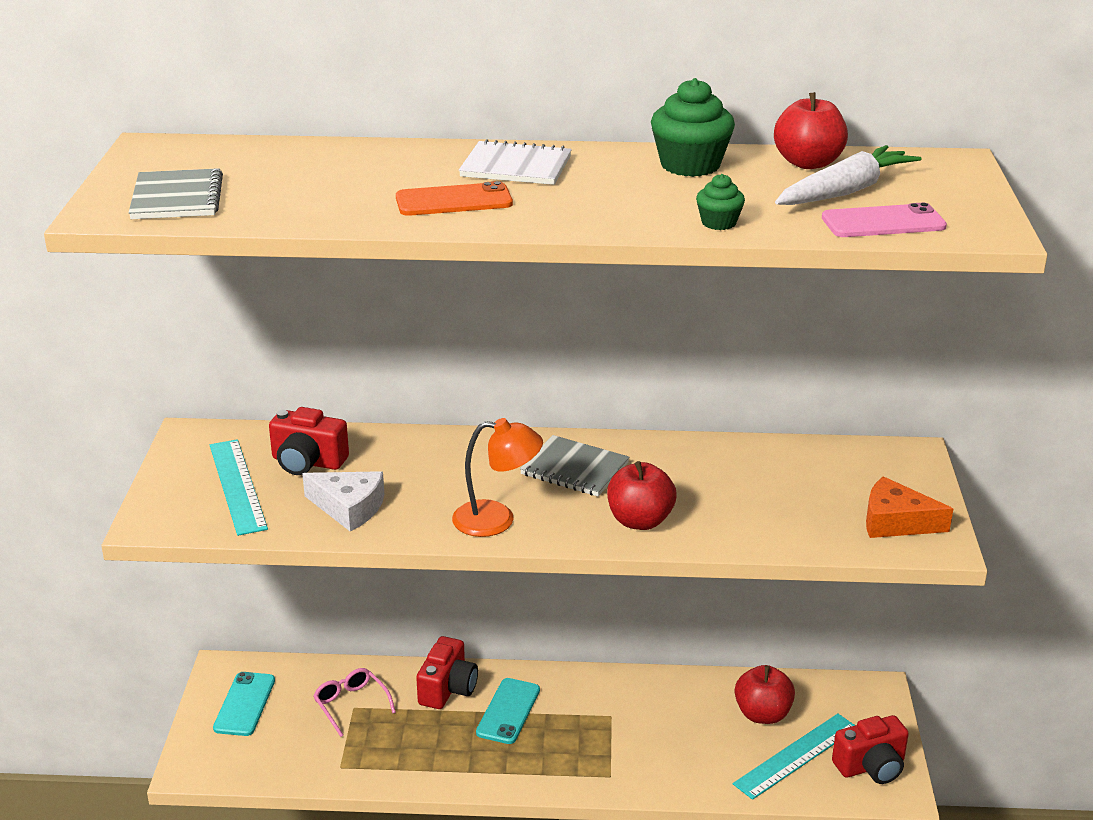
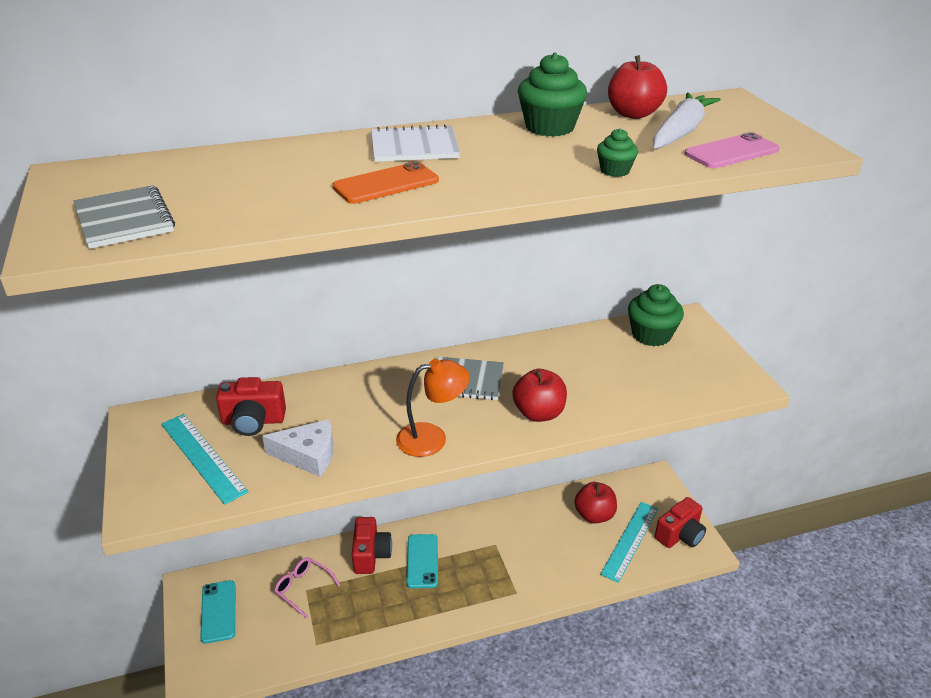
camera: 20 degrees left, 5 degrees up
(847, 464) = (651, 335): none -> green cupcake
(896, 522) = (710, 373): orange cheese -> none

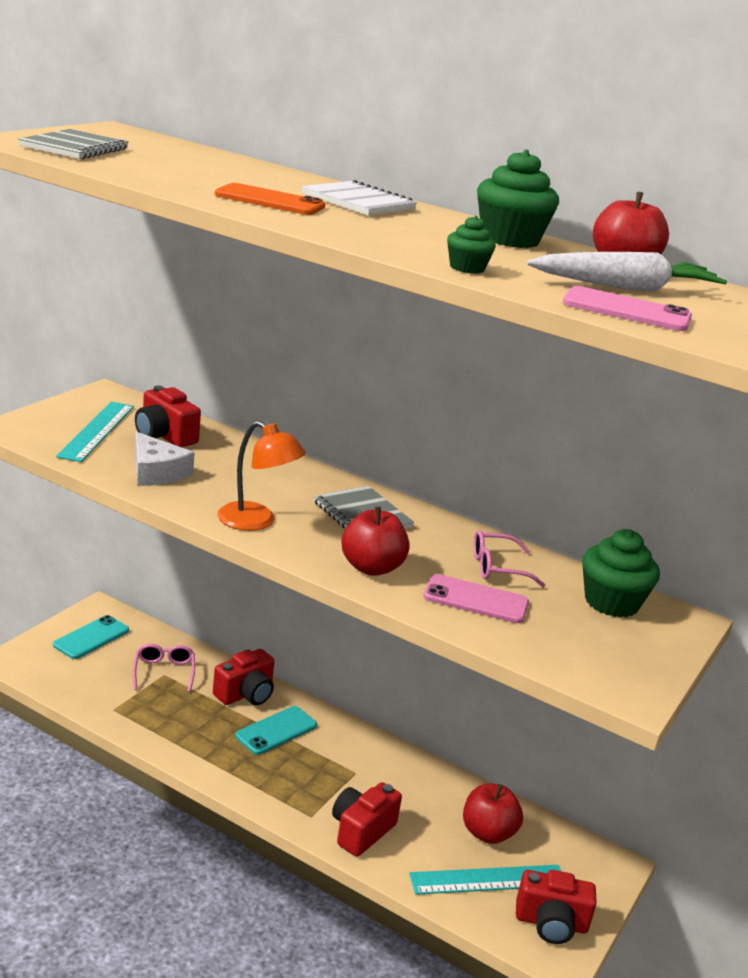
camera: 45 degrees right, 10 degrees down
(548, 575) = (361, 831): none -> red camera
(580, 357) = (497, 568): none -> pink glasses
(611, 388) = (476, 600): none -> pink phone

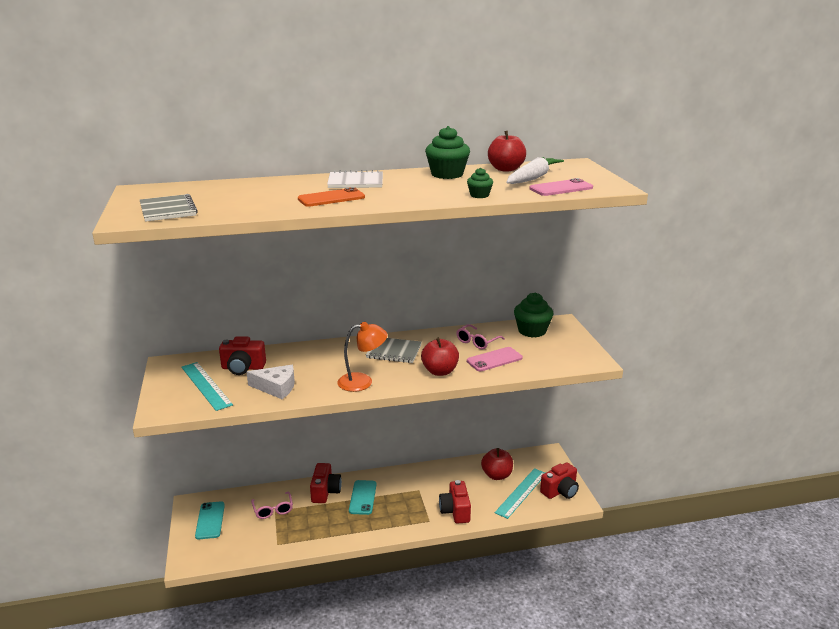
camera: 40 degrees left, 0 degrees up
(164, 672) = (273, 510): pink glasses -> pink glasses turned 150 degrees counterclockwise

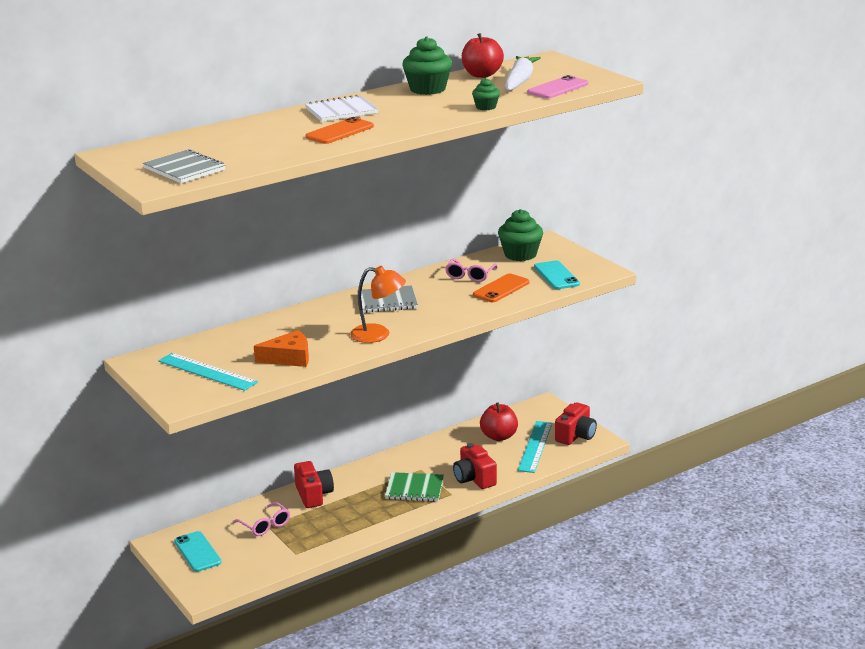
camera: 20 degrees left, 0 degrees up
(243, 368) = (231, 348): red camera -> none
(276, 387) = (289, 358): white cheese -> orange cheese
(362, 381) = (378, 335): orange lamp -> orange lamp turned 45 degrees clockwise
(363, 497) = (361, 490): turquoise phone -> turquoise phone (556, 275)
(403, 507) = (414, 489): none -> green notebook
(440, 371) = (452, 310): red apple -> none
(494, 359) = (501, 289): pink phone -> orange phone

